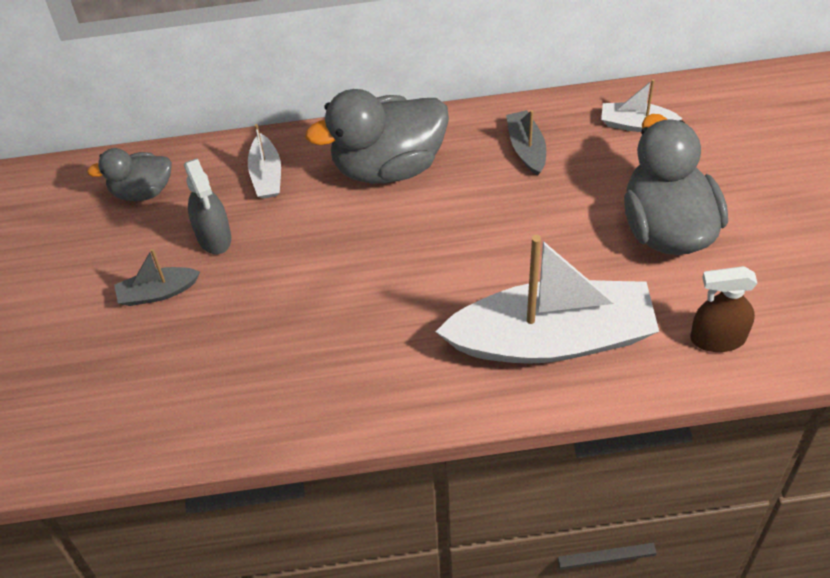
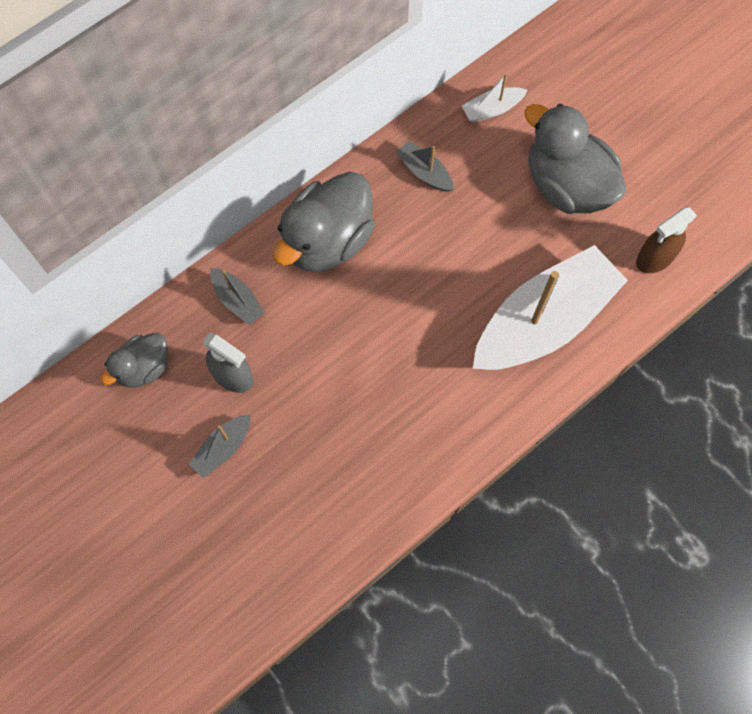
camera: 35 degrees left, 15 degrees up
(266, 175) = (237, 300): white boat -> grey boat

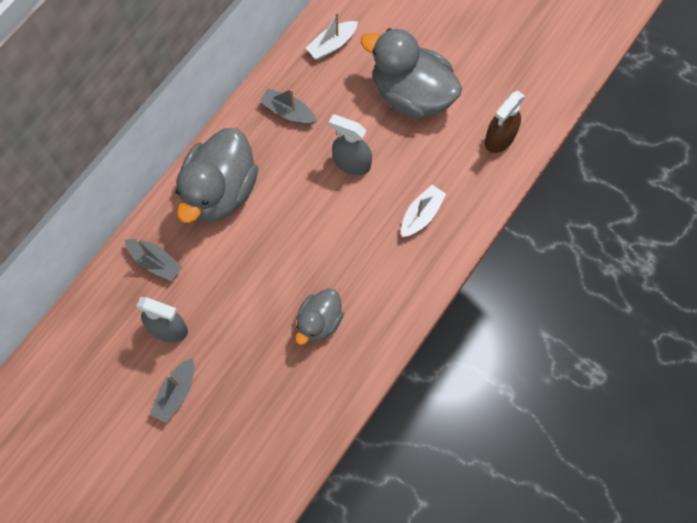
camera: 15 degrees left, 0 degrees up
(143, 368) = (88, 341): grey duck -> grey duck (319, 322)
(480, 245) = (351, 163): none -> grey spray bottle
(543, 321) = (421, 215): white boat -> white boat, size x0.41

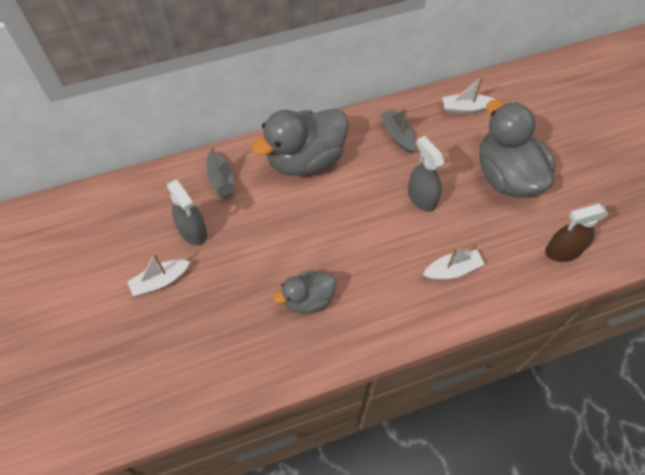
camera: 35 degrees right, 10 degrees down
(176, 393) = (160, 281): grey boat -> white boat

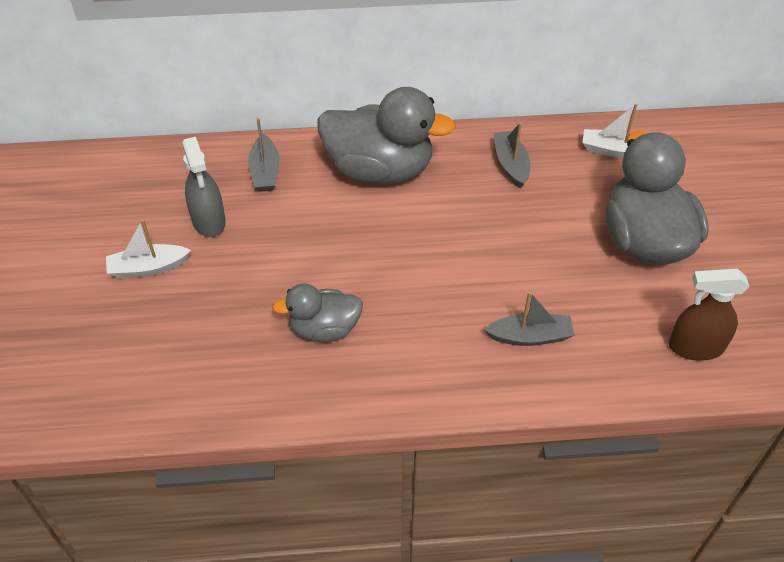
camera: 15 degrees right, 10 degrees down
(305, 160) = (380, 170): grey duck -> grey duck turned 150 degrees counterclockwise
(421, 197) = (517, 242): grey spray bottle -> none
(452, 270) = (530, 336): white boat -> grey boat

